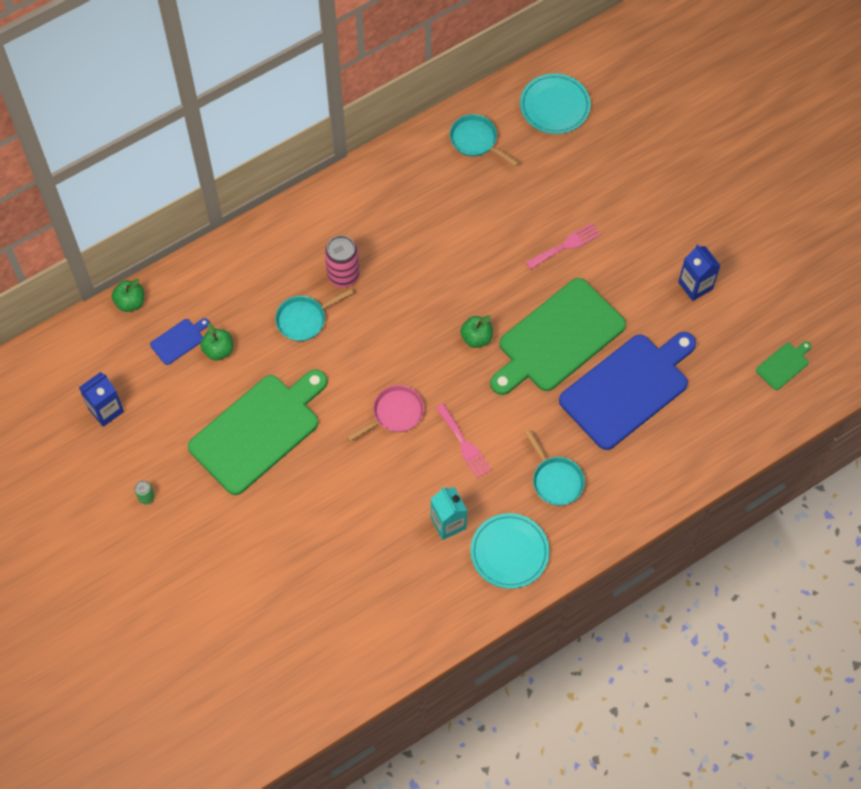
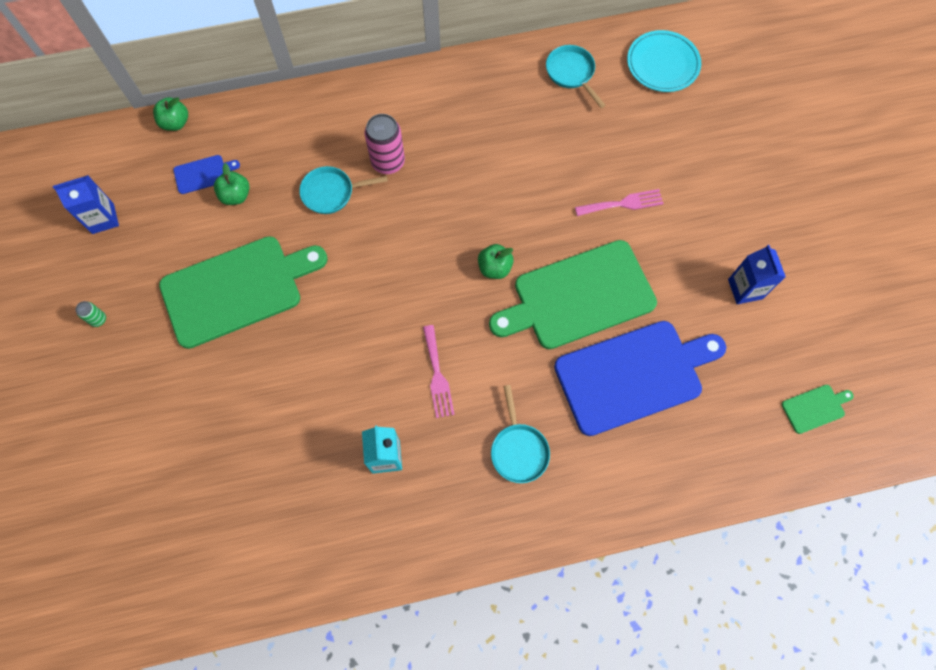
camera: 20 degrees right, 5 degrees up
(395, 413) = (380, 318): pink pan -> none
(509, 552) = (437, 513): turquoise plate -> none

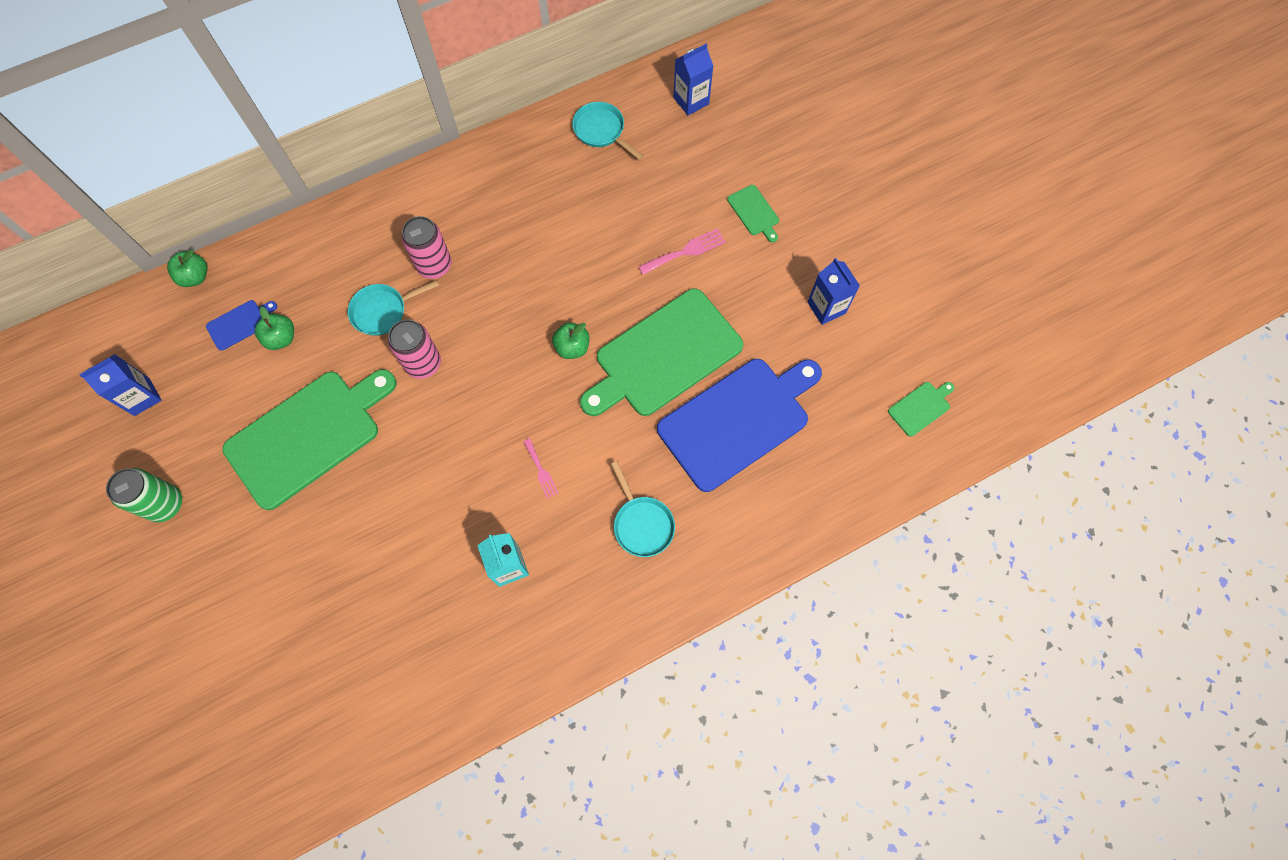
camera: 15 degrees left, 0 degrees up
(98, 319) = (165, 504): green can -> green can, size x2.07
(355, 249) = (423, 363): none -> pink can
(437, 375) = (541, 471): pink fork -> pink fork, size x0.65
(662, 64) = (691, 101): turquoise plate -> blue carton
(697, 182) = (754, 212): none -> green cutting board

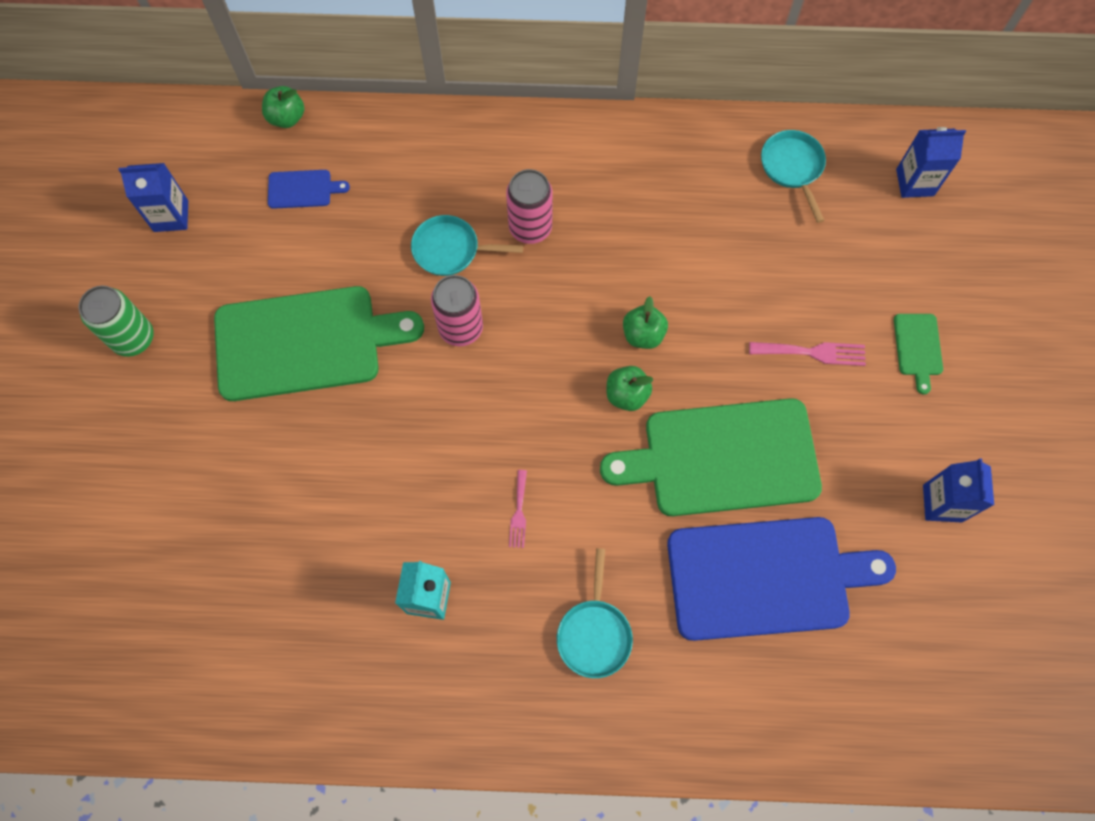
camera: 30 degrees right, 0 degrees up
(281, 338) = (334, 226): green apple -> green apple (643, 335)
(921, 407) = (992, 683): green cutting board -> none

